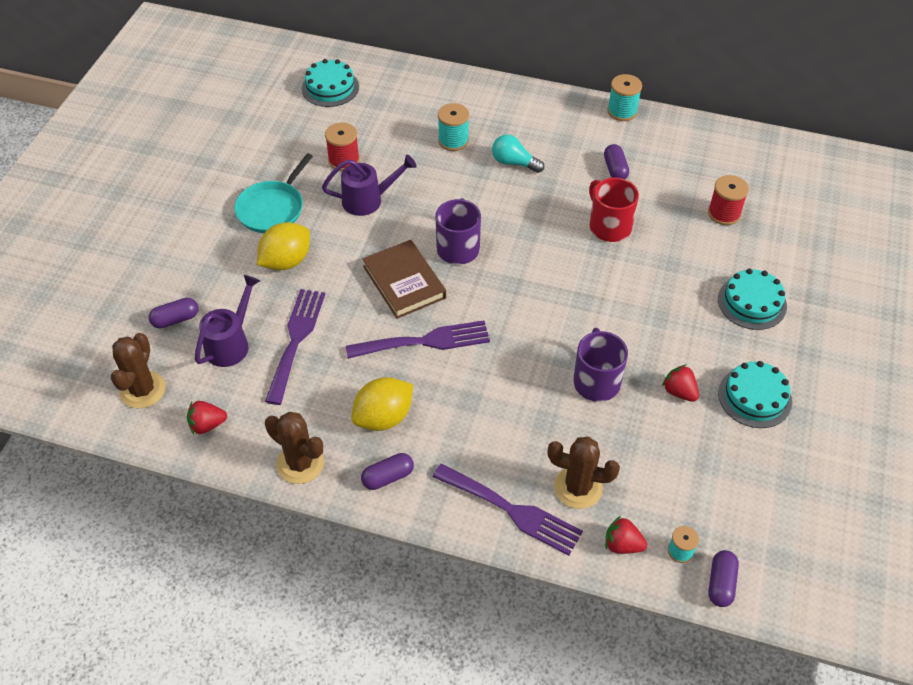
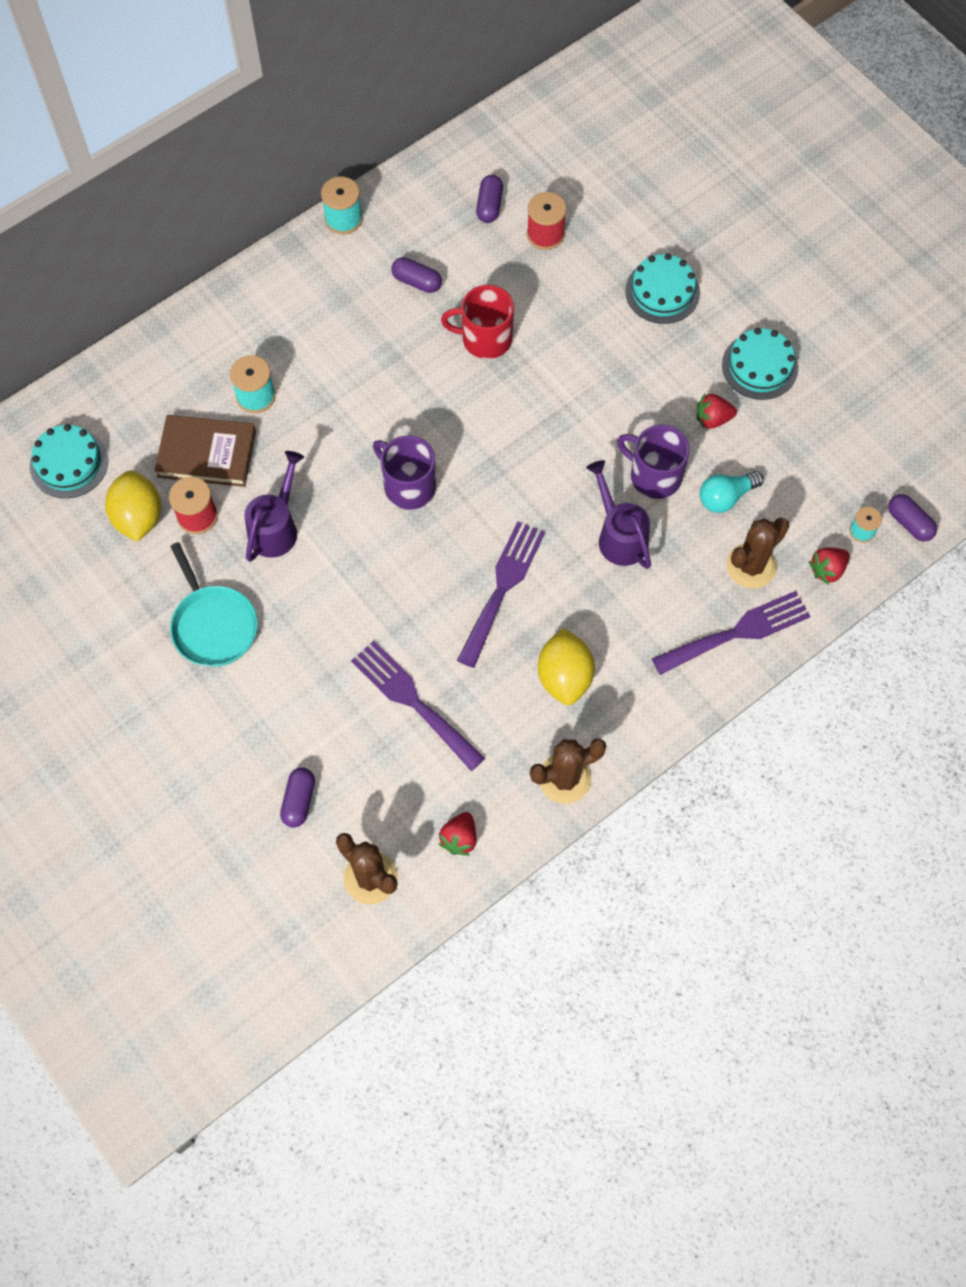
camera: 55 degrees left, 15 degrees up
(231, 343) = (372, 764): purple watering can -> purple watering can (619, 535)
(286, 261) = (300, 653): yellow lemon -> yellow lemon (138, 517)
(388, 477) = (632, 712): purple capsule -> purple capsule (489, 206)
(404, 282) = (414, 561): brown book -> brown book (206, 454)
(514, 163) = (334, 362): turquoise light bulb -> turquoise light bulb (726, 497)

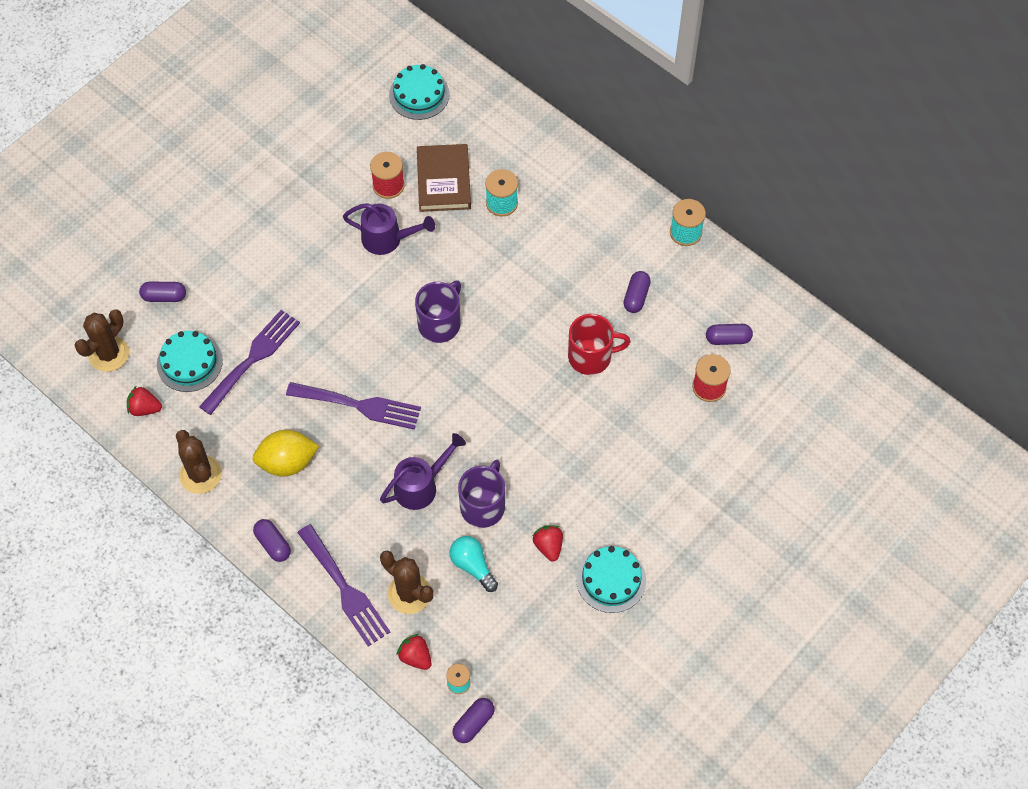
camera: 80 degrees right, 5 degrees down
(138, 517) = (381, 148): yellow lemon -> none
(213, 625) = (298, 214): turquoise pan -> none
(485, 339) = (591, 356): red mug -> red mug turned 90 degrees clockwise
(662, 291) = (671, 489): turquoise cake -> turquoise cake (189, 362)
(669, 704) = (273, 544): none -> purple capsule

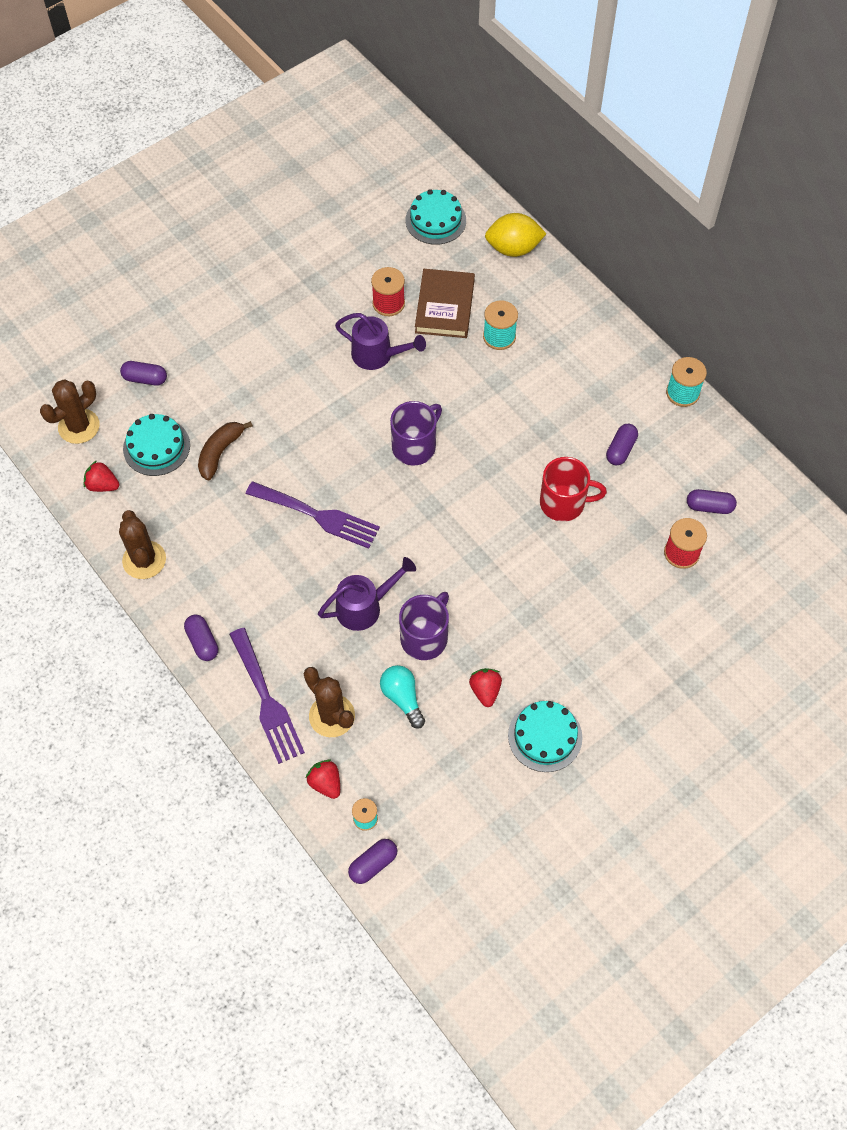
camera: 10 degrees right, 0 degrees up
(253, 358) = (220, 452): purple fork -> brown banana
(287, 462) = (234, 561): yellow lemon -> yellow lemon (513, 248)

